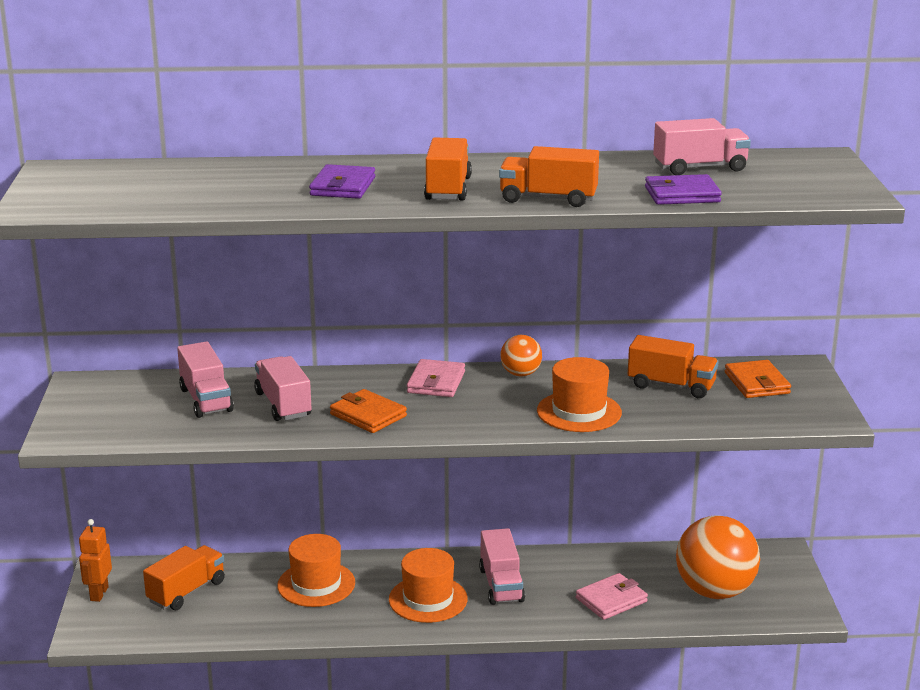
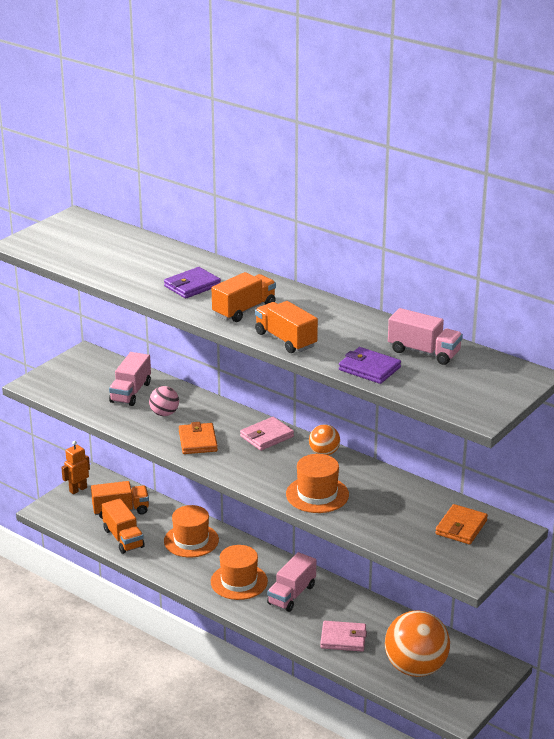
camera: 40 degrees right, 5 degrees up
(283, 405) = (164, 414): pink truck -> pink ball
(671, 386) = (402, 503): orange truck -> orange truck (123, 538)

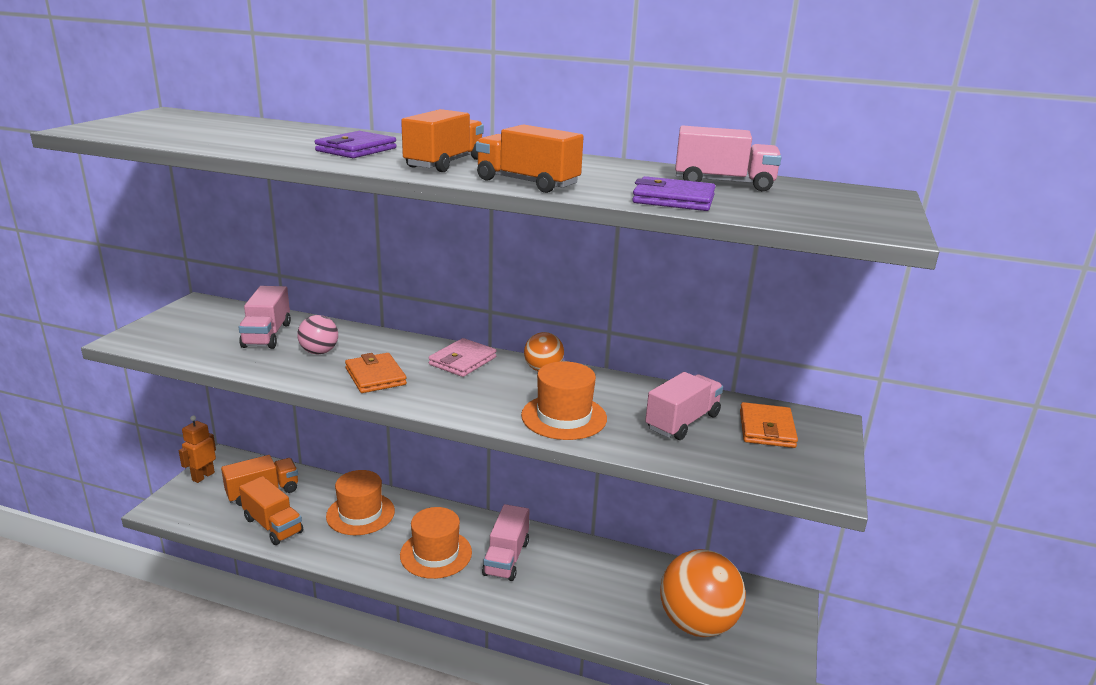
camera: 20 degrees left, 5 degrees down
(343, 639) = (593, 603): pink wallet -> none
(401, 512) = (682, 422): none -> pink truck

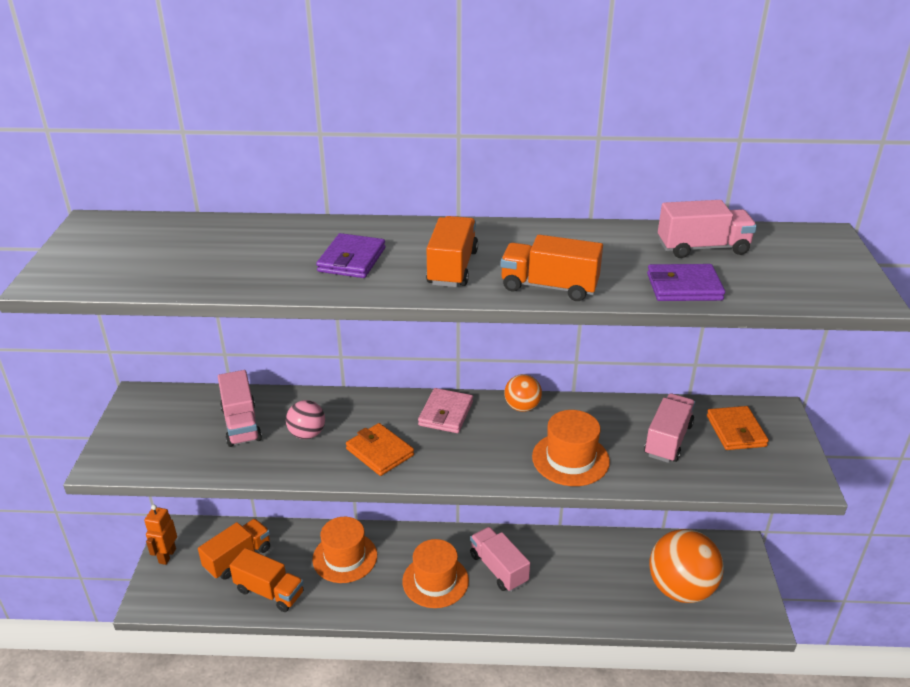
camera: 15 degrees left, 10 degrees up
(506, 558) = (498, 568): pink truck -> pink truck turned 150 degrees clockwise

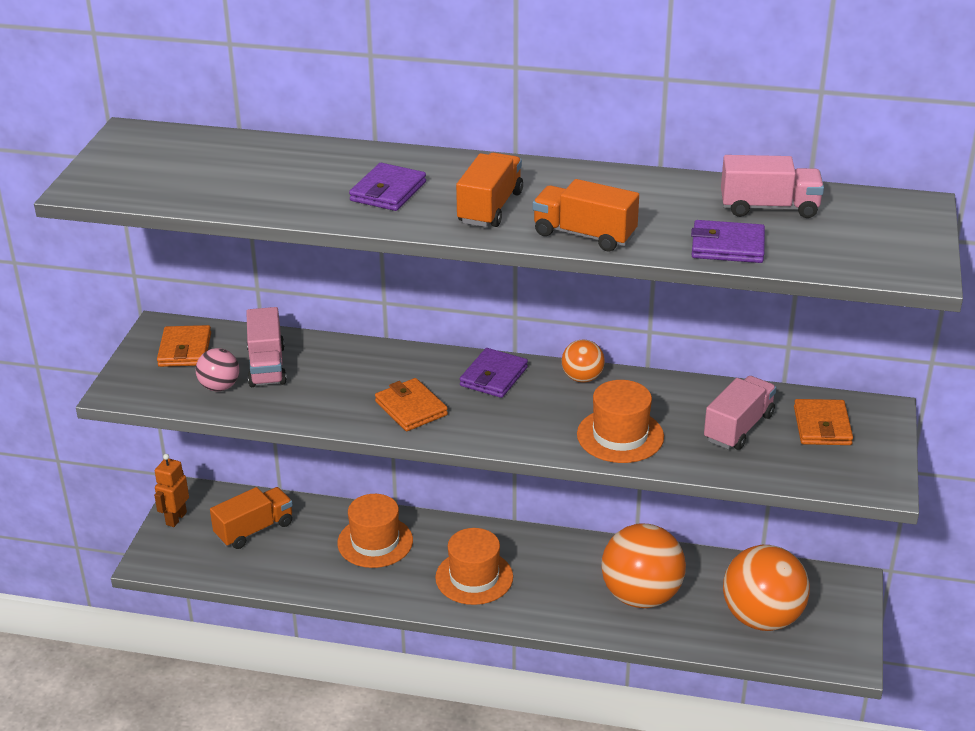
camera: 10 degrees right, 0 degrees up
(163, 416) = (185, 350): none -> orange wallet
(269, 592) = (284, 567): orange truck -> none
(307, 434) = (336, 383): pink ball -> pink ball (219, 387)
(446, 413) = (494, 377): pink wallet -> purple wallet
(498, 568) = (550, 573): pink truck -> none
(578, 581) = (641, 596): none -> orange ball

